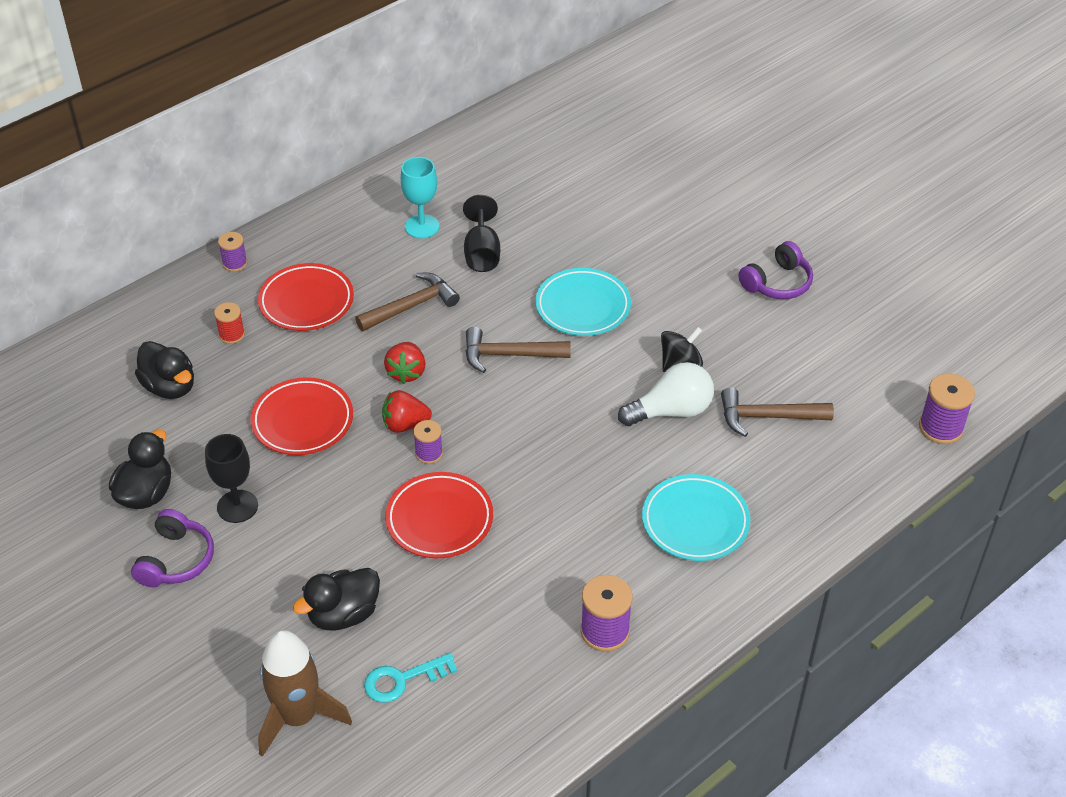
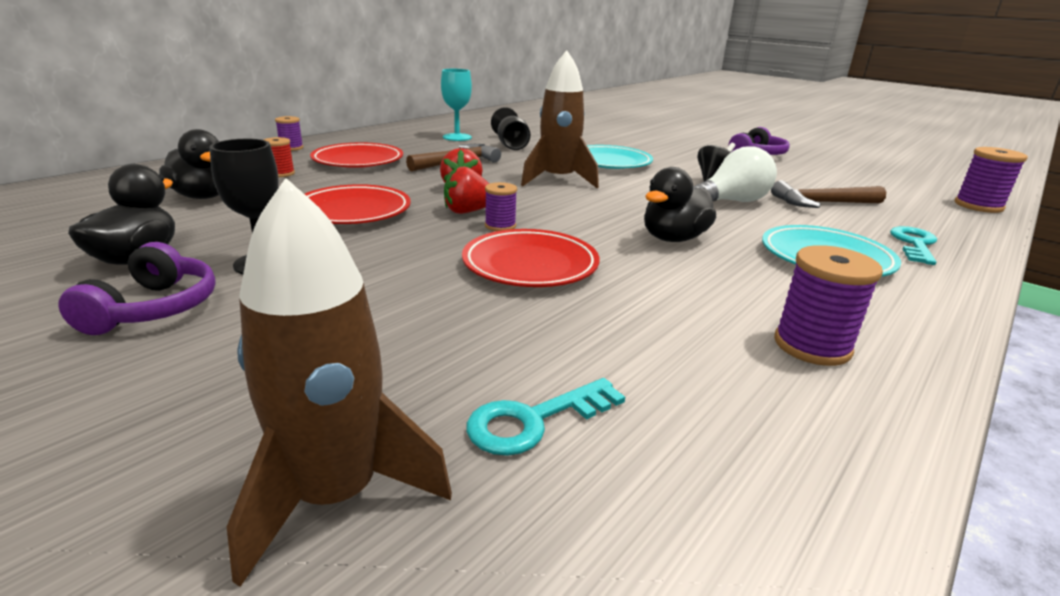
camera: 10 degrees left, 20 degrees down
(343, 614) = (416, 349): black duck -> black duck (673, 238)
(509, 355) = (558, 180): brown hammer -> brown rocket
(798, 502) = (914, 244): none -> turquoise key

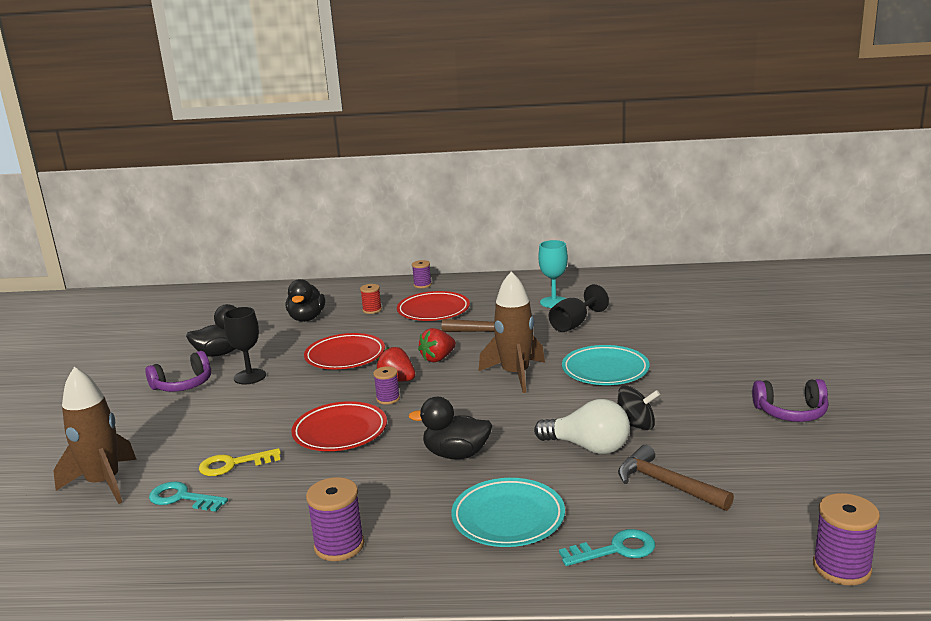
camera: 55 degrees right, 5 degrees down
(495, 347) = (233, 464): none -> yellow key

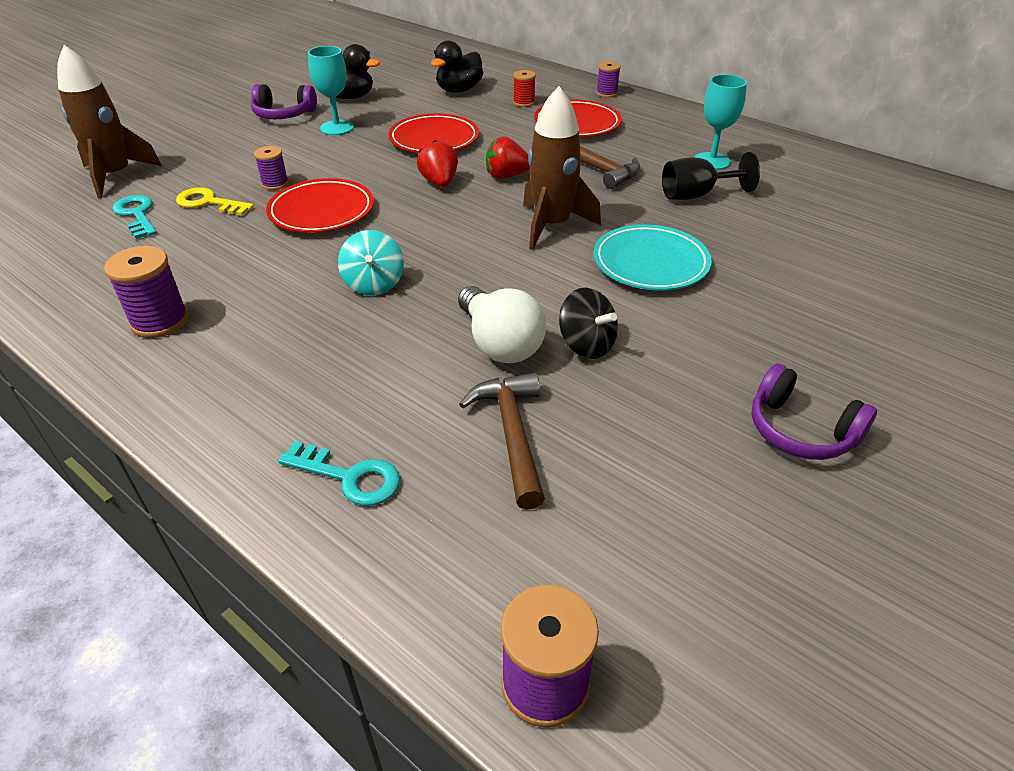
camera: 35 degrees right, 20 degrees up
(250, 377) = (337, 128): black goblet -> turquoise goblet
(388, 399) = (405, 198): purple spool -> purple spool (275, 184)
(456, 454) = (374, 284): black duck -> turquoise spinning top
(508, 518) = (314, 377): turquoise plate -> none

